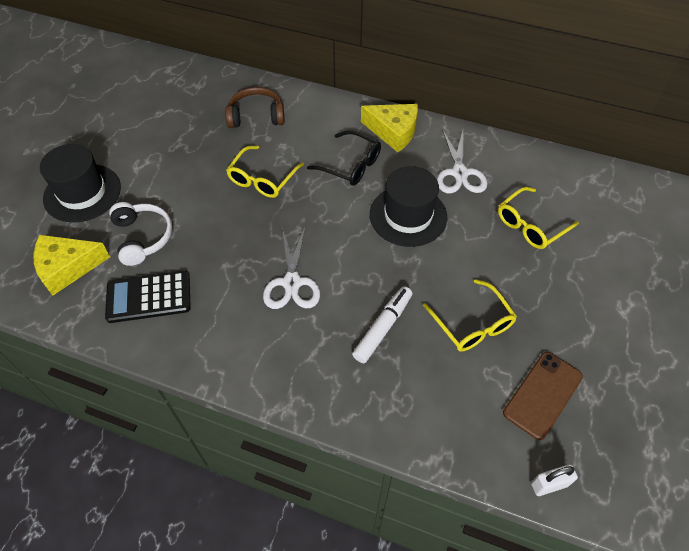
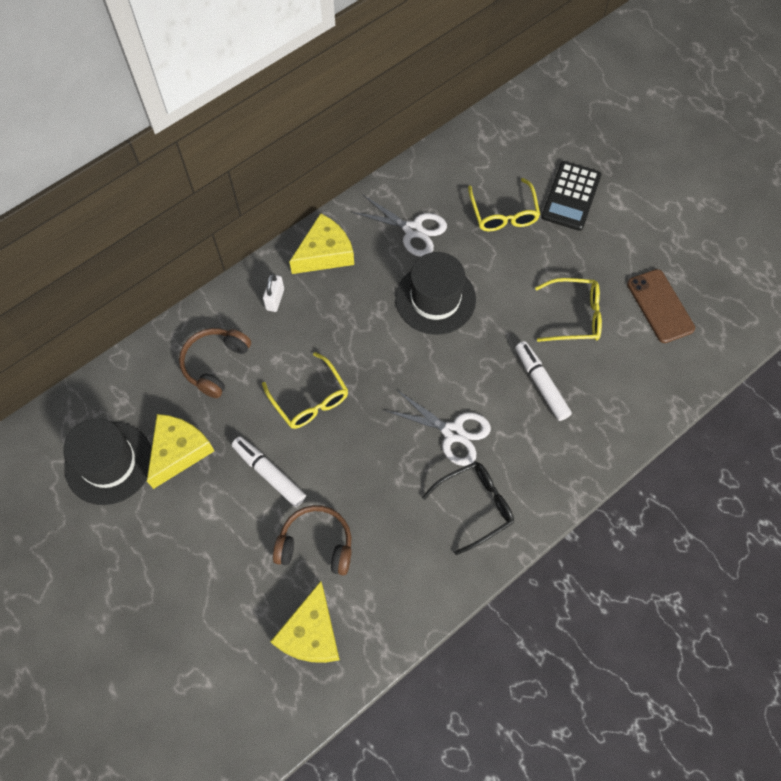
camera: 60 degrees left, 10 degrees up
(82, 193) = (212, 585): black hat -> black hat (109, 463)
(143, 237) = (316, 544): white headphones -> brown headphones
(149, 297) = (396, 566): black calculator -> black calculator (571, 196)
(176, 129) = (178, 451): none -> yellow cheese
(186, 184) = (269, 473): none -> white marker
(350, 165) = (343, 313): black glasses -> black glasses (474, 506)
(549, 484) = (729, 347): white padlock -> white padlock (275, 299)

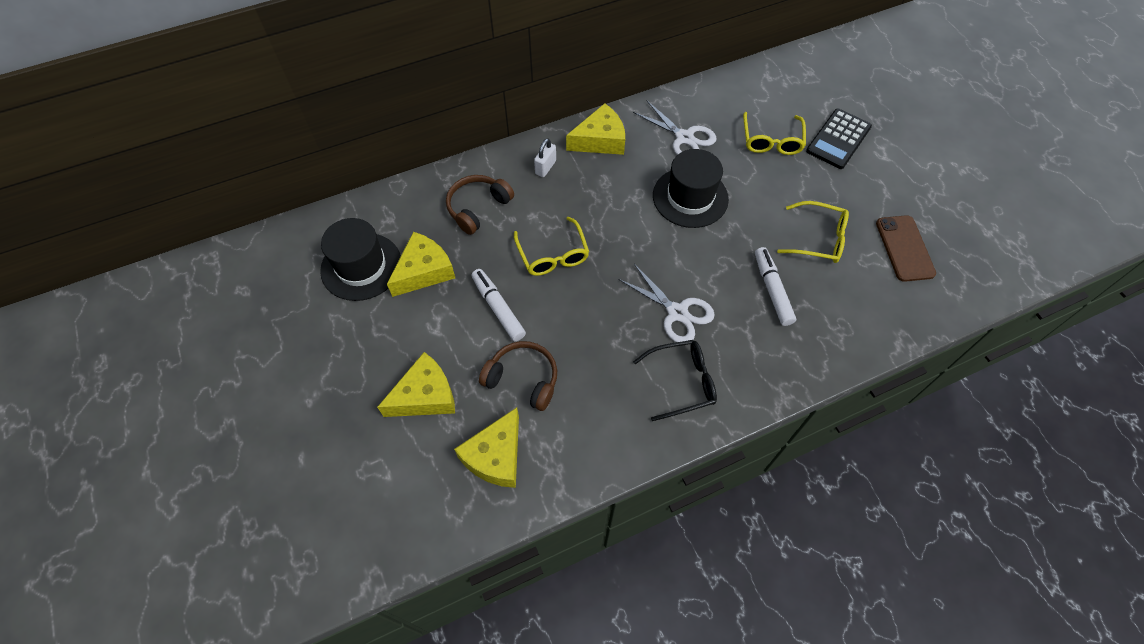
camera: 15 degrees right, 5 degrees down
(221, 588) = (425, 395): none -> yellow cheese

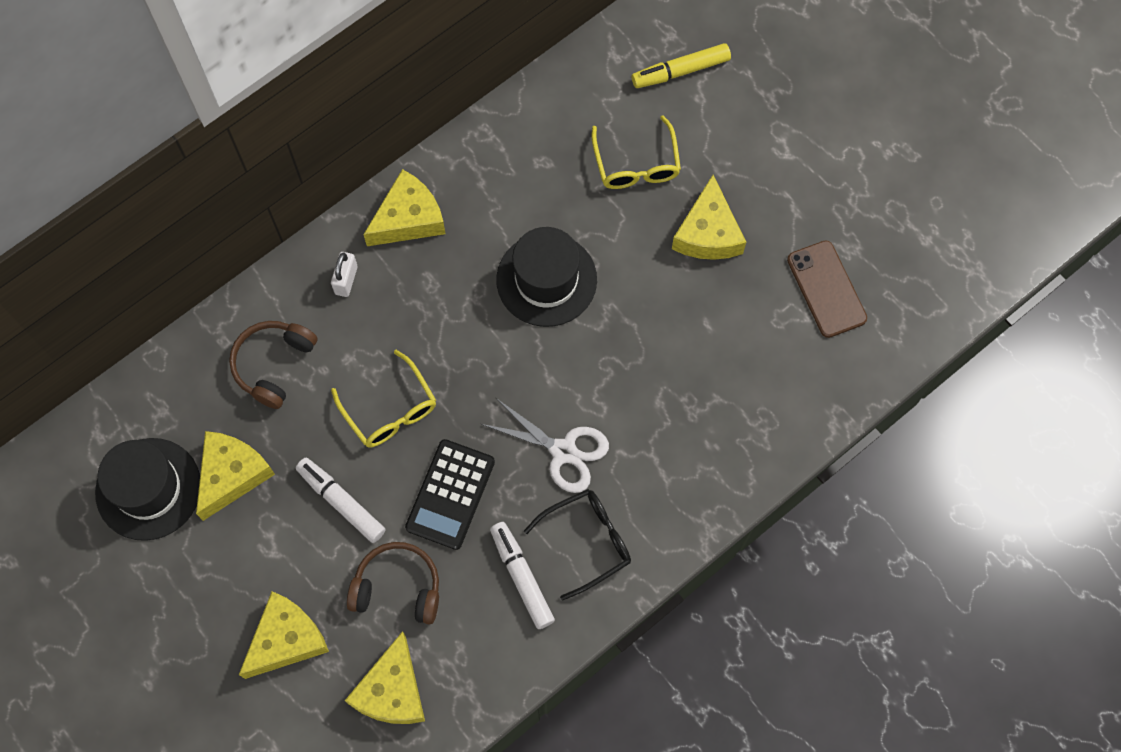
camera: 15 degrees left, 10 degrees up
(684, 138) = (520, 187): white scissors -> none
(772, 290) = (673, 390): white marker -> white marker (521, 577)
(813, 93) = (680, 71): none -> yellow marker
(817, 193) = (708, 233): none -> yellow cheese
(818, 239) = (718, 302): yellow glasses -> none
(838, 139) = (724, 140): black calculator -> black calculator (450, 494)

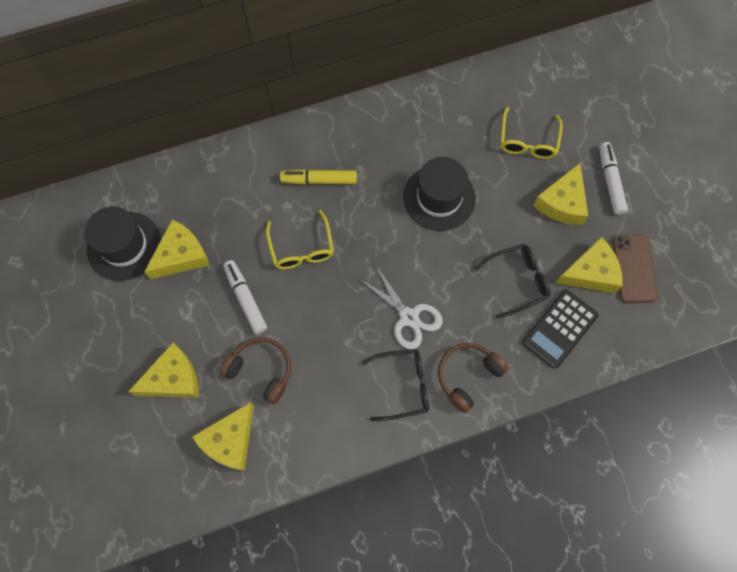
camera: 20 degrees right, 0 degrees up
(273, 364) = (236, 193): brown headphones -> brown headphones (467, 376)
(346, 280) = (305, 154): white padlock -> none
(408, 218) = (361, 127): yellow cheese -> yellow cheese (590, 272)
(450, 494) = (321, 319): black calculator -> black calculator (560, 329)
(521, 577) = (348, 394): white marker -> white marker (610, 181)
(680, 71) = (579, 90): yellow marker -> yellow marker (319, 180)
(685, 356) = (517, 281): none -> black glasses

